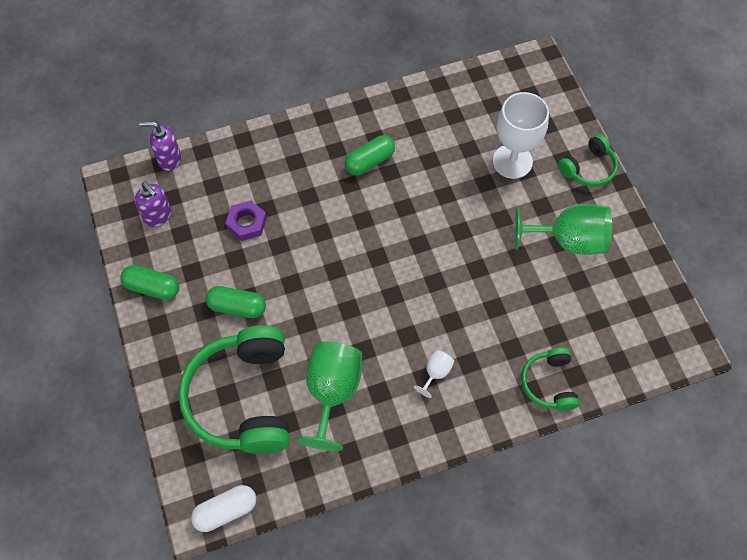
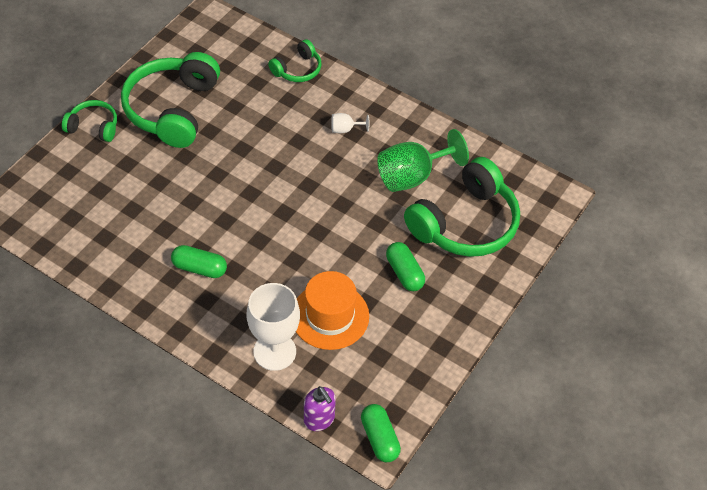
camera: 130 degrees left, 10 degrees down
(152, 288) = (441, 340): green capsule -> green capsule (379, 438)
(158, 216) = (379, 385): purple soap dispenser -> none
(226, 511) = (542, 184): white capsule -> none
(247, 223) = (330, 316): purple nut -> orange hat
(512, 161) = (123, 175): white goblet -> white goblet (274, 351)
(568, 240) = (173, 109): green goblet -> green headphones

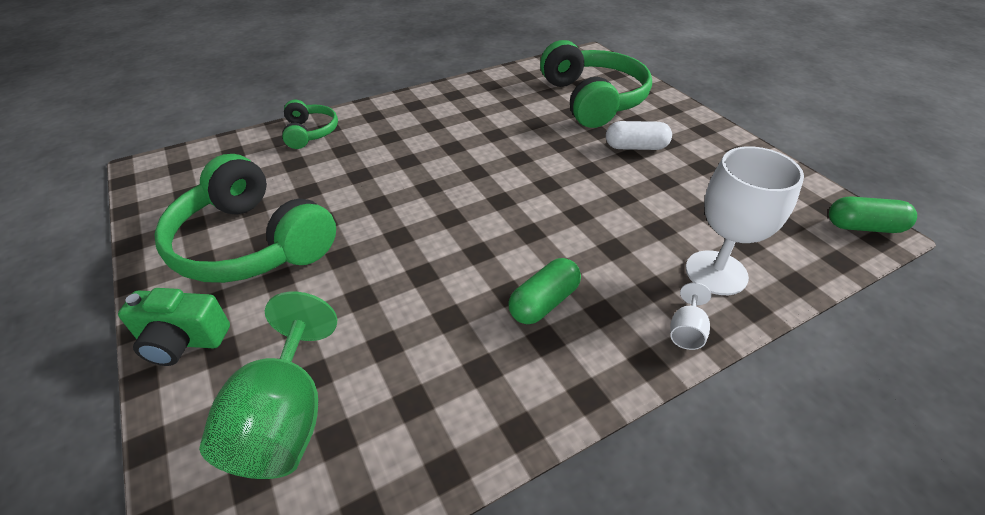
camera: 60 degrees left, 10 degrees down
(93, 127) = (183, 341): green headphones -> green camera
(319, 420) = (833, 266): purple soap dispenser -> none
(330, 316) = (674, 211): orange hat -> none
(345, 129) = (422, 128): white goblet -> white goblet (686, 331)
(404, 273) = (635, 147): green capsule -> white capsule
(412, 176) = (516, 109): green goblet -> green goblet (285, 418)

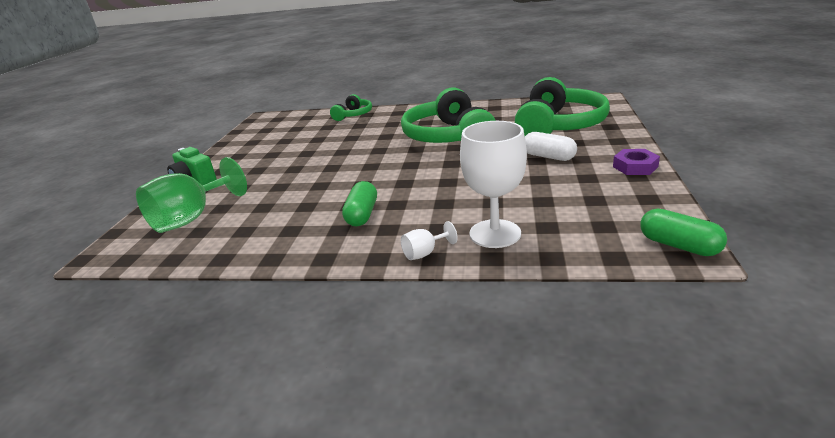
camera: 40 degrees right, 15 degrees down
(252, 243) = (265, 154): green headphones -> green headphones (448, 137)
(544, 302) = (362, 214): green capsule -> green capsule turned 75 degrees counterclockwise
(724, 140) = (635, 167): none -> purple nut

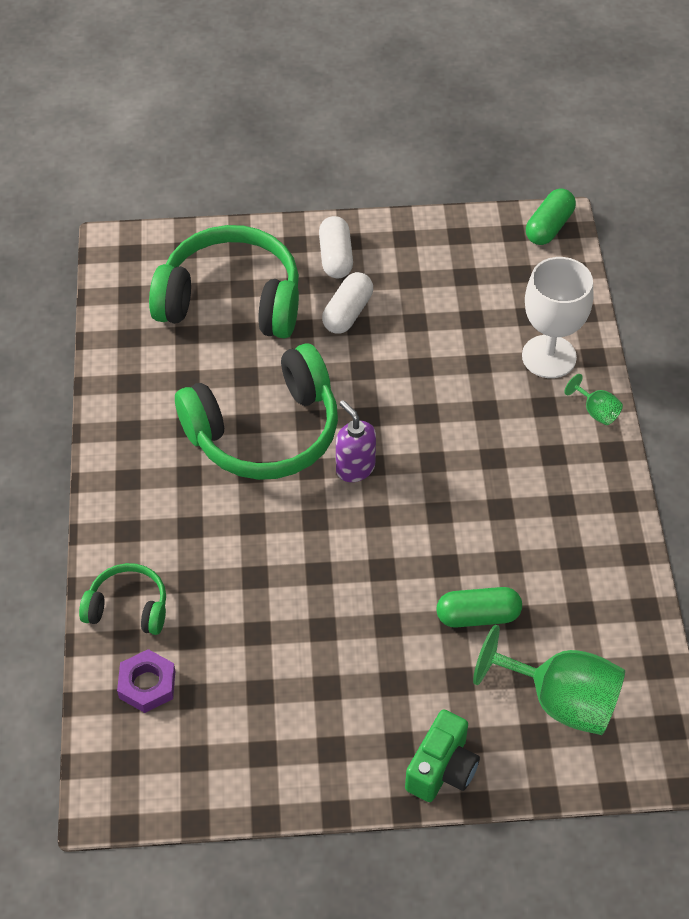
camera: 105 degrees left, 25 degrees up
(362, 214) = (524, 488): green capsule -> green capsule (478, 616)
(410, 160) = (355, 468): none -> purple soap dispenser
(425, 253) = (596, 411): white goblet -> green goblet
(606, 152) = (336, 257): none -> white capsule
(635, 167) = (379, 236): purple nut -> purple nut (147, 684)

